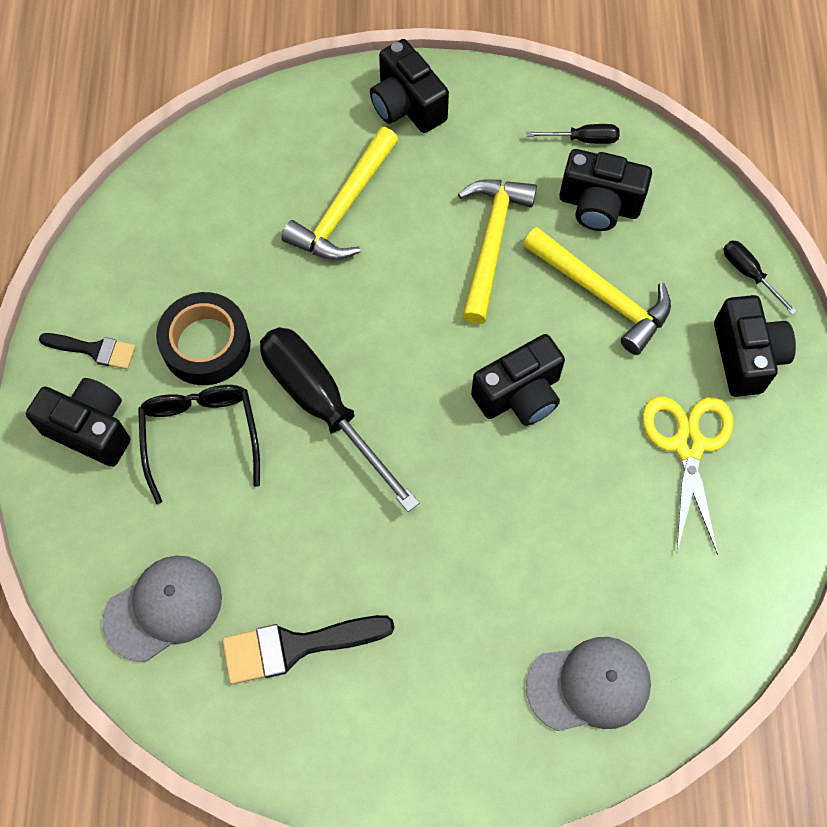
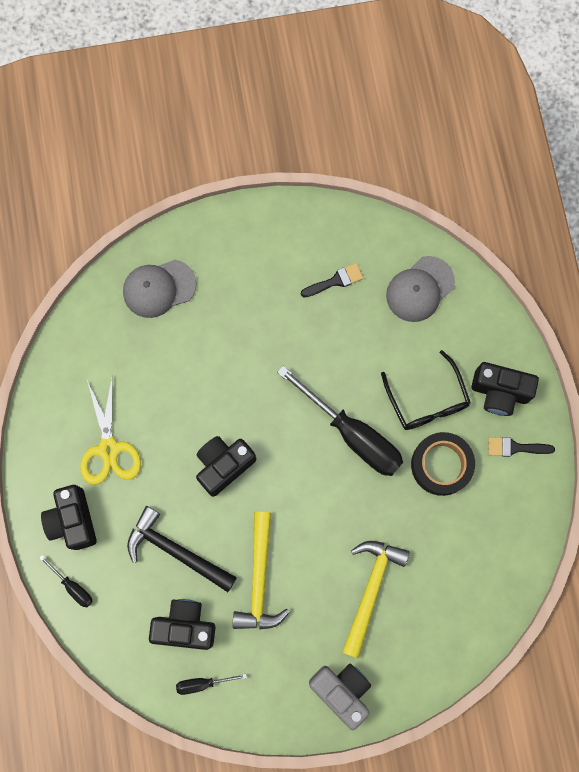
camera: 170 degrees right, 10 degrees up
(296, 646) = (335, 281): black brush -> black brush, size x0.63
(407, 105) = (342, 690): black camera -> grey camera
(602, 295) = (176, 551): yellow hammer -> black hammer

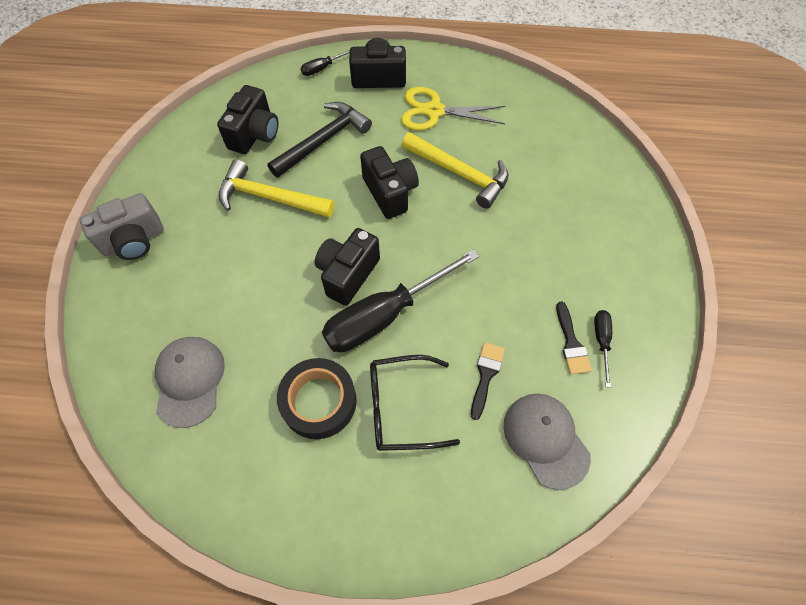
camera: 105 degrees right, 15 degrees down
(159, 288) = (586, 177): grey cap -> grey cap (189, 381)
(203, 683) = (199, 137): black screwdriver -> black screwdriver (601, 341)
(370, 590) = (215, 290): yellow hammer -> yellow hammer (459, 173)
(499, 392) = (386, 503): black camera -> black camera (347, 274)
(515, 447) = (309, 501): black brush -> black brush (486, 375)

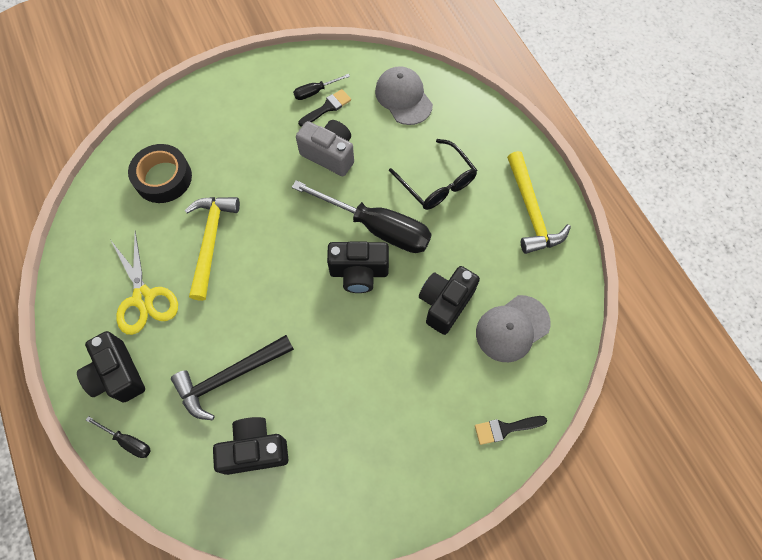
camera: 120 degrees left, 5 degrees up
(134, 241) = (434, 472): grey camera -> grey camera (329, 154)
(269, 198) = (321, 382): yellow hammer -> yellow hammer (531, 211)
(319, 401) = (467, 234): black tape -> black tape (163, 178)
(323, 140) = (230, 377): black hammer -> black hammer turned 45 degrees counterclockwise
(390, 192) = (261, 285): black camera -> black camera (445, 303)
(486, 375) = (382, 145): black brush -> black brush (505, 428)
(545, 439) = (403, 97): grey cap -> grey cap turned 120 degrees clockwise

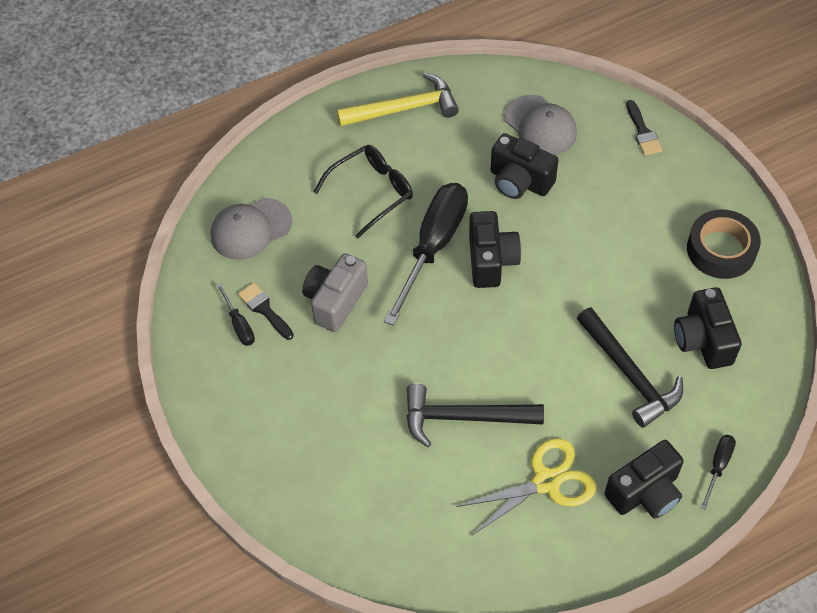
camera: 90 degrees left, 10 degrees down
(163, 178) = (375, 489): black tape -> black tape (721, 250)
(210, 241) = (464, 418): yellow hammer -> black hammer

